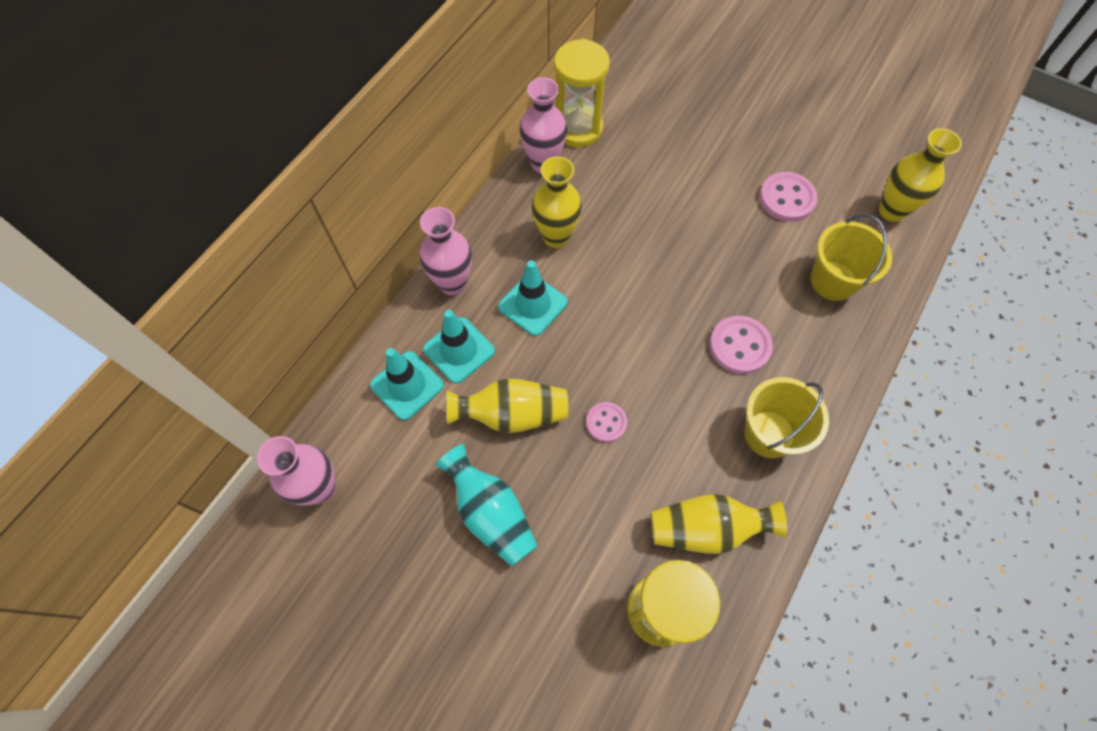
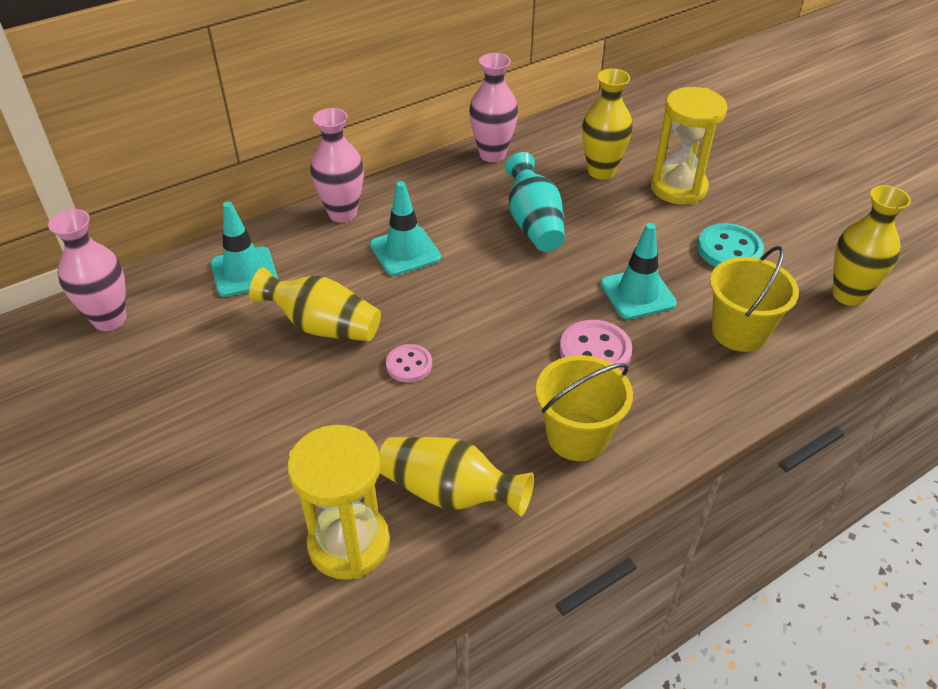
camera: 25 degrees right, 20 degrees down
(459, 350) = (310, 262): turquoise traffic cone -> turquoise traffic cone (637, 294)
(491, 513) = (243, 395): turquoise vase -> turquoise vase (533, 223)
(556, 237) = (465, 209): yellow vase -> yellow vase (601, 171)
(578, 128) = (544, 139): yellow hourglass -> yellow hourglass (678, 188)
(787, 198) = (729, 250): pink button -> turquoise button

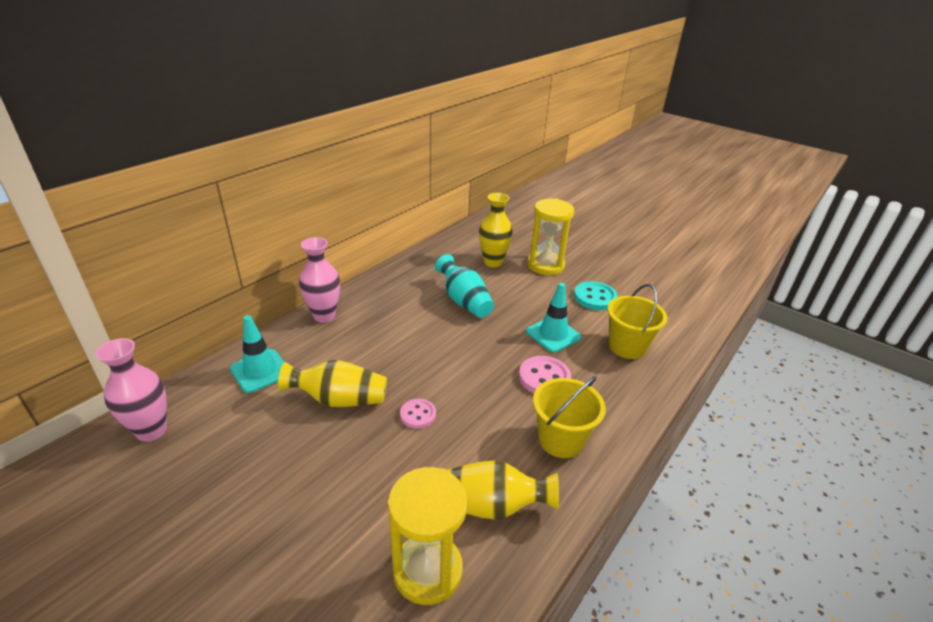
camera: 20 degrees left, 10 degrees down
(405, 251) = (381, 334): turquoise traffic cone -> none
(492, 154) = (417, 262): pink vase -> none
(848, 295) = (677, 312): yellow vase -> none

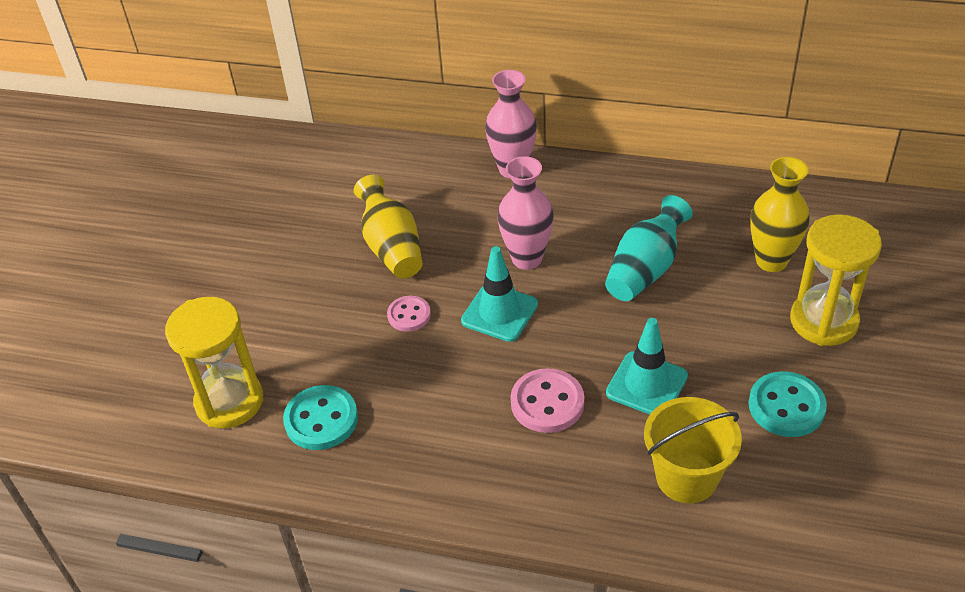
camera: 70 degrees right, 10 degrees up
(151, 431) = (282, 156): pink vase -> pink vase (527, 258)
(260, 371) = (394, 174): turquoise traffic cone -> turquoise traffic cone (499, 313)
(490, 505) = (321, 420): yellow vase -> turquoise button
(561, 439) = (447, 451): yellow bucket -> none

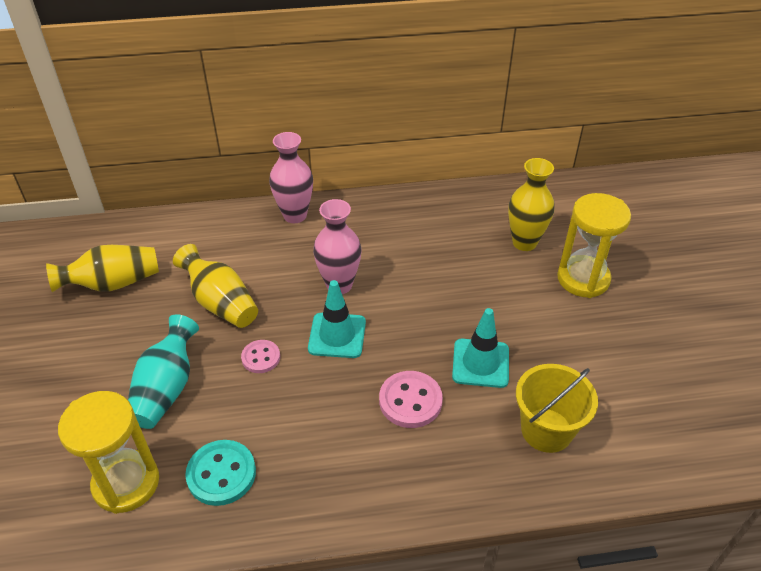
camera: 25 degrees left, 0 degrees up
(292, 201) = (113, 283): none -> yellow vase
(645, 269) = (436, 271): turquoise vase -> turquoise vase (166, 388)
(786, 406) = (590, 351): turquoise button -> none

